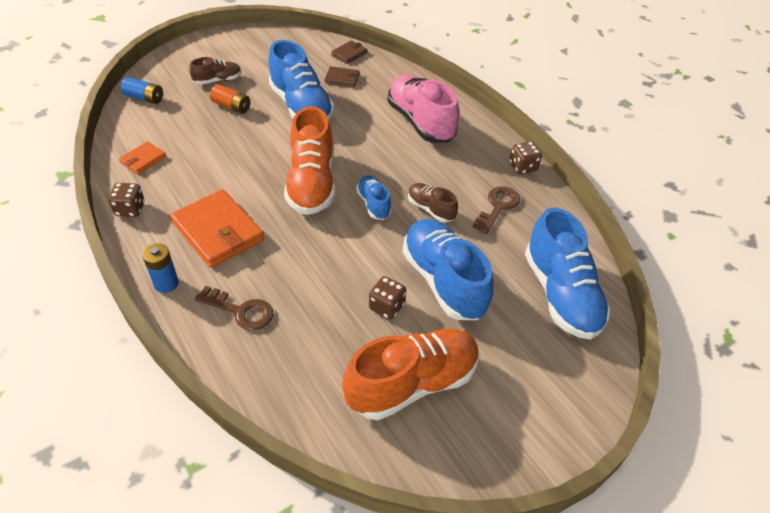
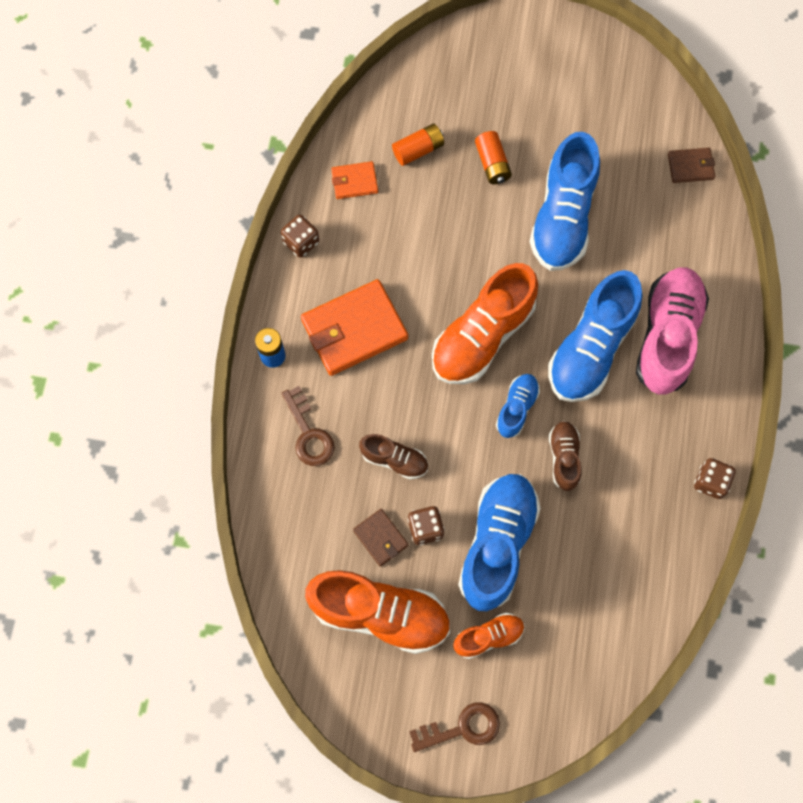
camera: 45 degrees right, 25 degrees up
(144, 98) = (416, 85): blue battery -> none
(175, 124) = (418, 150): none -> orange battery
(218, 80) = (510, 109): brown shoe -> brown shoe (394, 459)
(218, 231) = (354, 329): orange wallet -> orange wallet turned 60 degrees clockwise
(342, 79) = (645, 204): brown wallet -> brown wallet (380, 538)
(498, 207) = (631, 508): brown key -> brown key (462, 728)
(500, 337) = (488, 637): none -> orange shoe
(561, 294) = (585, 644): blue shoe -> blue shoe (591, 348)

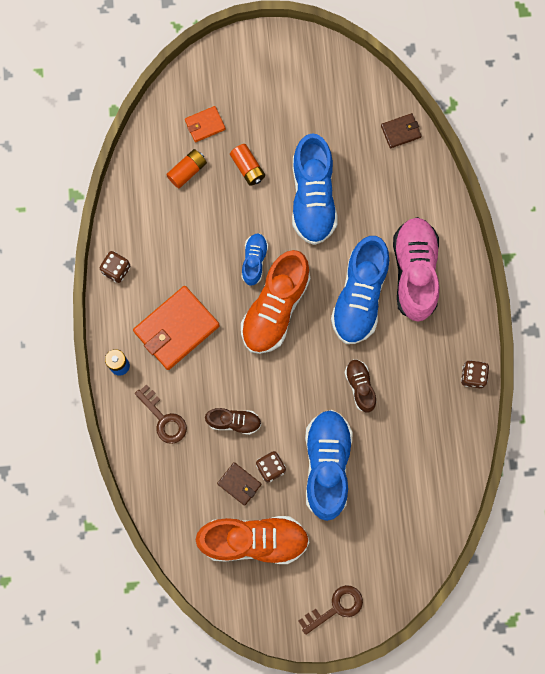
camera: 15 degrees left, 5 degrees up
(354, 181) = (144, 210): orange wallet -> orange wallet (205, 125)
(488, 637) = (338, 536): orange shoe -> none
(516, 408) = (315, 358): blue shoe -> blue shoe (254, 261)

